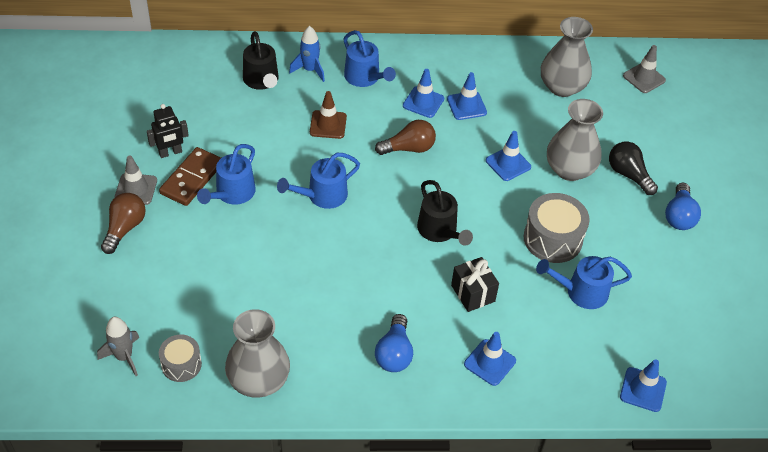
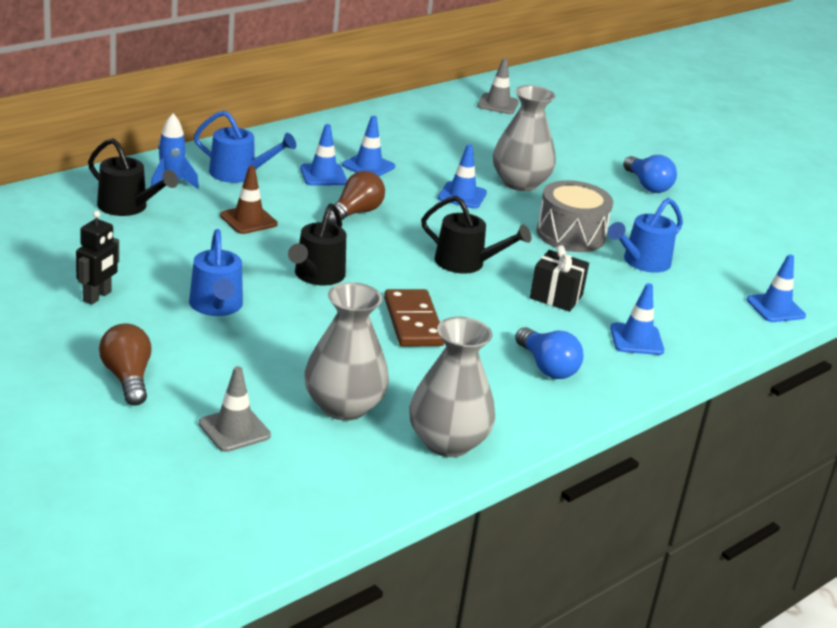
camera: 40 degrees left, 20 degrees down
(124, 357) = (276, 486): grey rocket -> none
(136, 189) = (96, 340): grey traffic cone -> grey traffic cone (234, 429)
(181, 364) = (349, 465): grey drum -> none
(192, 178) = (152, 309): brown domino -> brown domino (413, 322)
(322, 196) = (317, 276): blue watering can -> black watering can
(562, 87) = (437, 129): grey vase -> grey vase (343, 406)
(628, 174) = (572, 171): black light bulb -> none

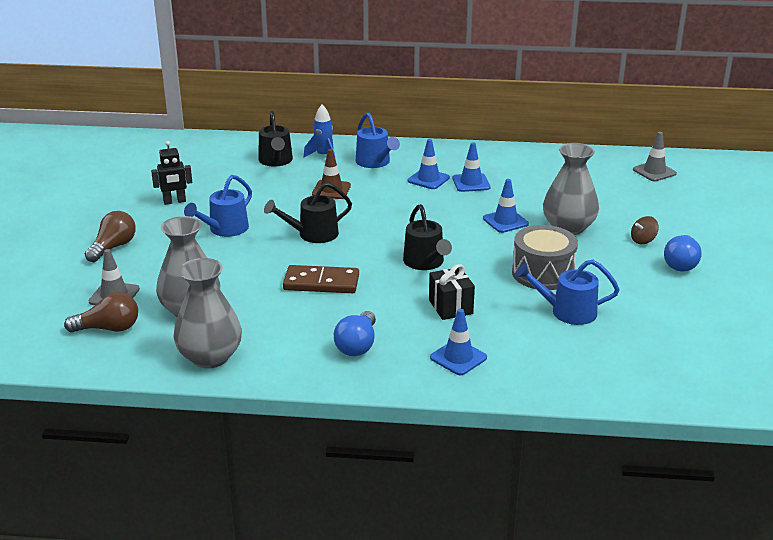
camera: 50 degrees right, 0 degrees up
(355, 213) = (407, 207): brown light bulb -> brown light bulb (109, 328)
(413, 322) = (321, 283): brown domino -> brown domino turned 60 degrees clockwise
(591, 174) = (643, 240): none -> brown spinning top
(775, 308) = (625, 388): blue traffic cone -> none

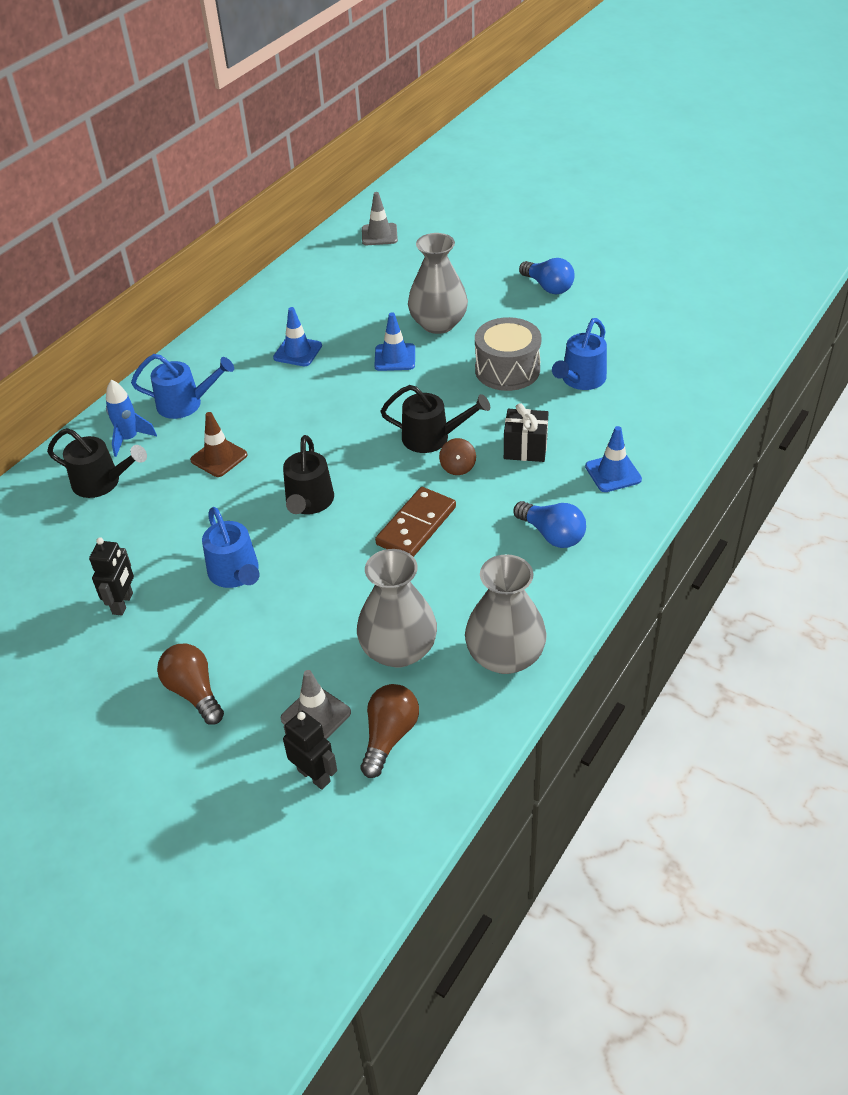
camera: 60 degrees left, 15 degrees up
(63, 310) = (314, 775): none -> black robot
(428, 179) = (262, 378): blue traffic cone -> none
(643, 240) = (495, 291): brown spinning top -> brown spinning top (458, 467)

